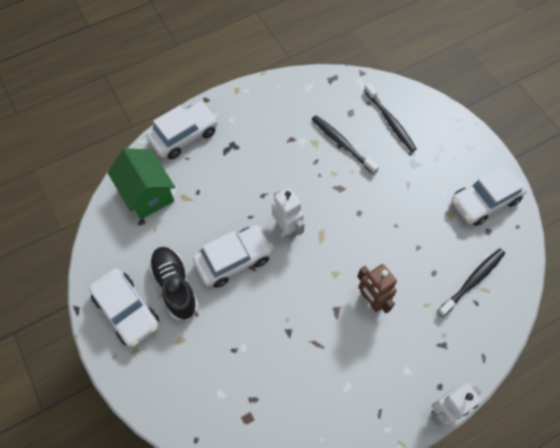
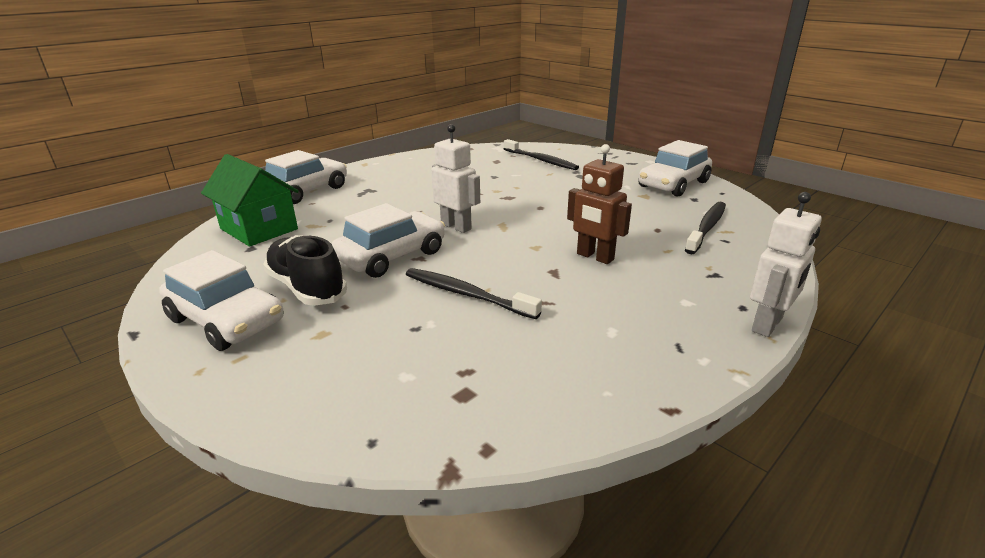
camera: 15 degrees left, 35 degrees down
(342, 144) = (496, 175): black toothbrush -> black toothbrush (466, 294)

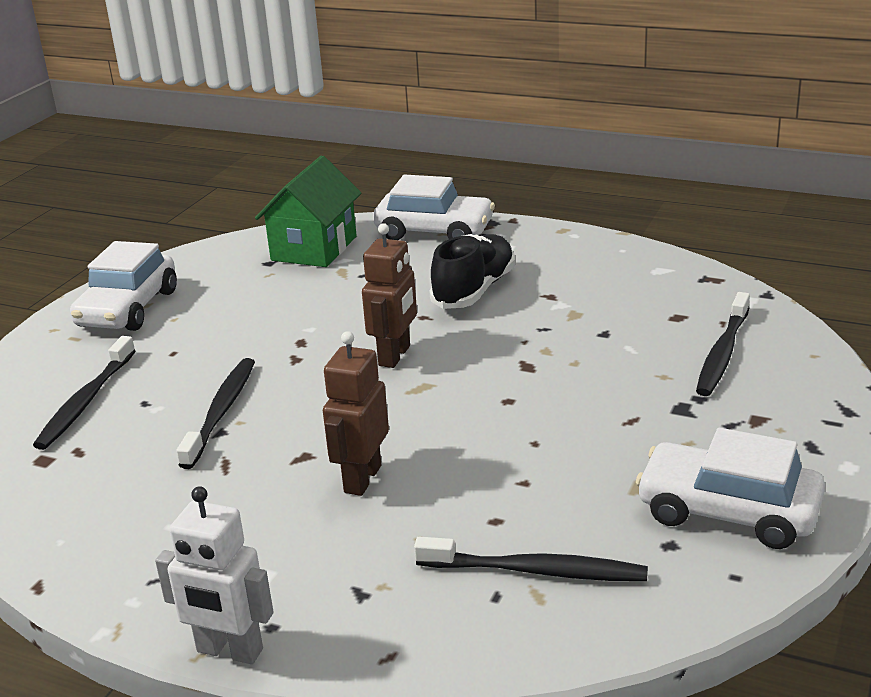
camera: 70 degrees right, 0 degrees up
(307, 287) = (199, 321): black shoe -> black shoe (474, 290)
(380, 359) = (86, 401): none -> black toothbrush
(392, 256) = (290, 341): white car -> none
(456, 226) = (395, 356): white robot -> brown robot

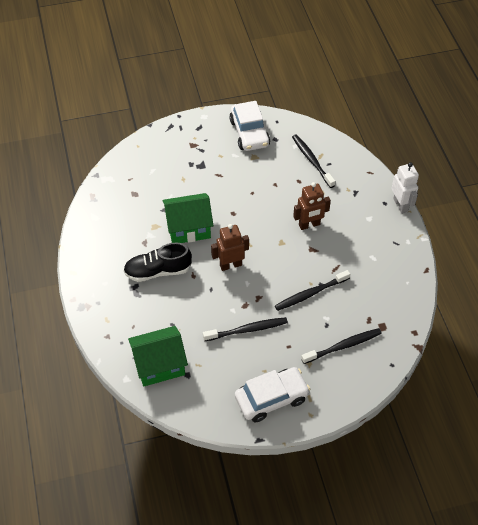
camera: 130 degrees left, 25 degrees up
(434, 231) = (107, 324): white car -> none
(529, 343) = (188, 228): none -> green house
(722, 353) = (154, 169): black toothbrush -> black toothbrush (247, 330)

